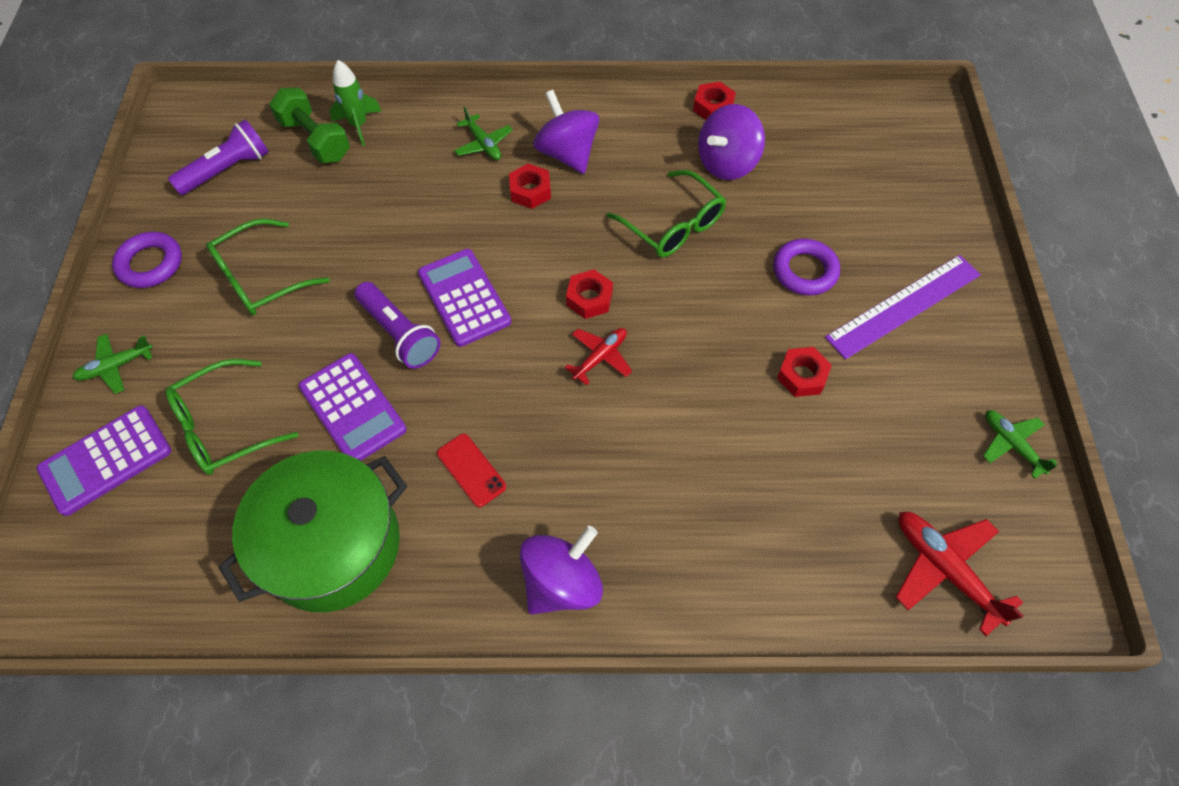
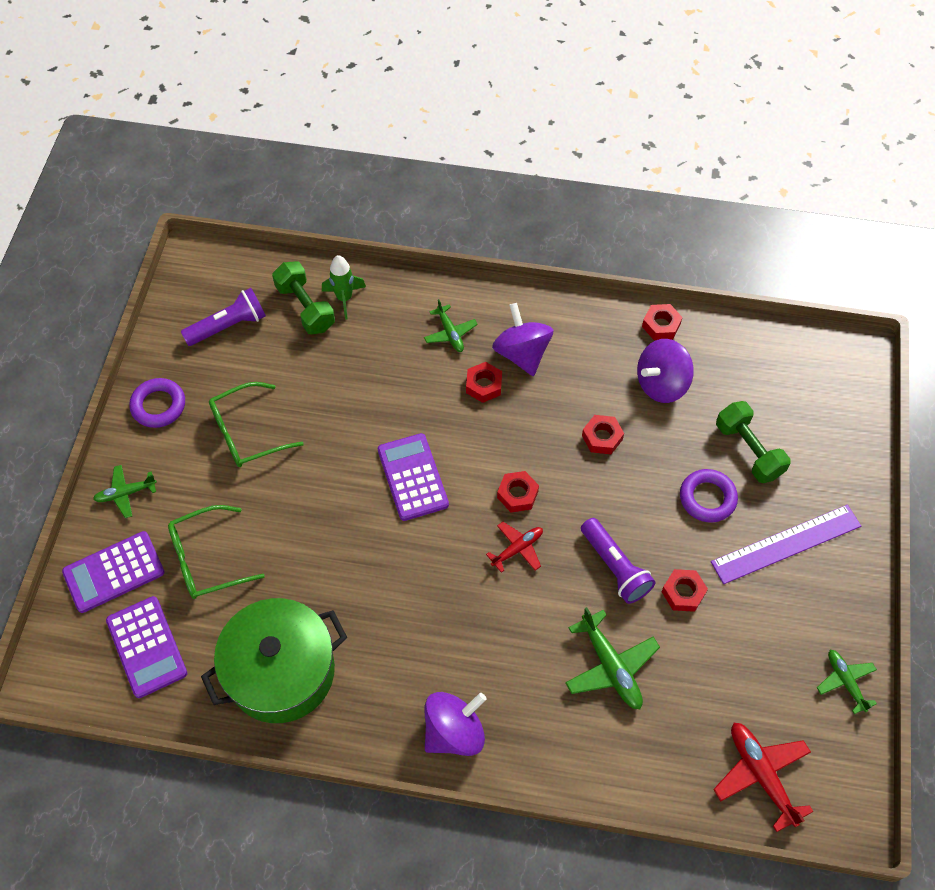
camera: 10 degrees right, 0 degrees up
(353, 408) = (310, 560): purple calculator -> purple calculator (147, 647)
(399, 334) = (355, 501): purple flashlight -> purple flashlight (615, 567)
(471, 470) = (397, 628): red phone -> none
(673, 225) = (602, 437): green glasses -> red nut
(737, 472) = (610, 666): none -> green plane
(837, 216) = (748, 450): none -> green dumbbell

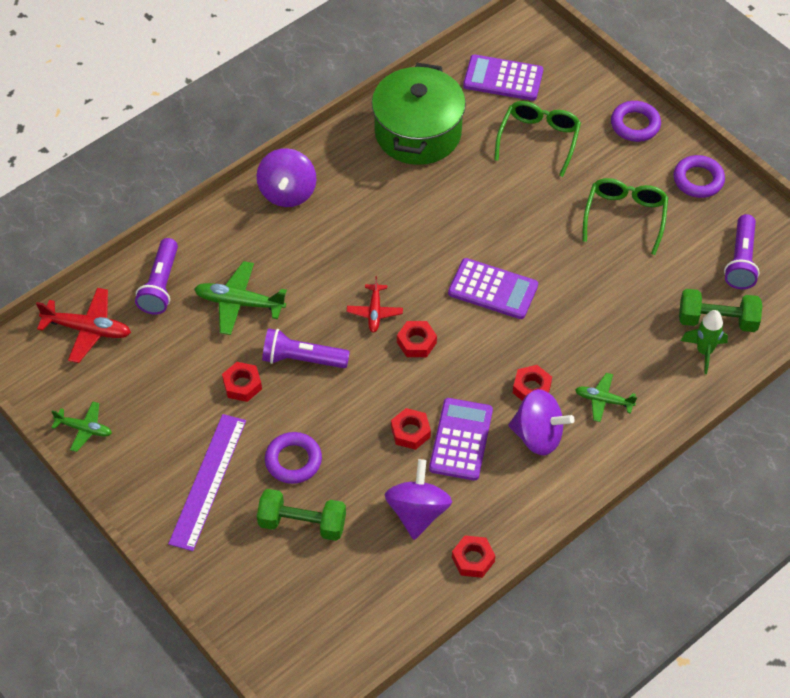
camera: 130 degrees right, 5 degrees down
(114, 572) = (575, 89): purple calculator -> purple calculator (460, 439)
(125, 493) = (635, 124): green plane -> purple ring
(657, 754) = (160, 285): none -> purple flashlight

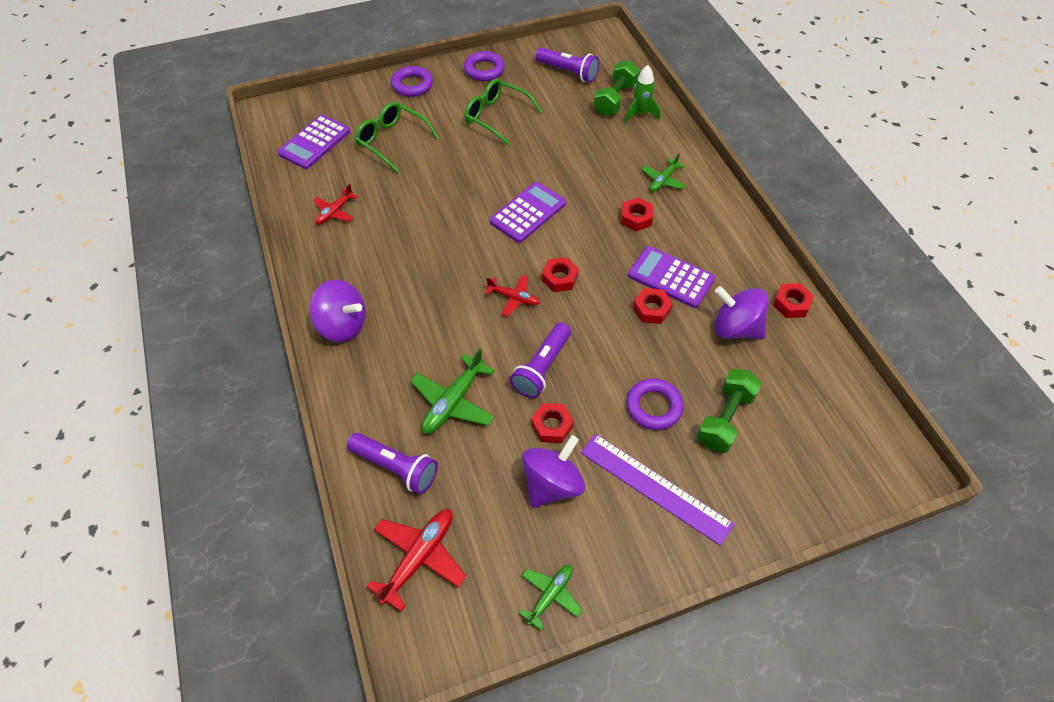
camera: 70 degrees left, 0 degrees up
(418, 133) = (335, 212): green pot -> red plane
(538, 435) = (683, 228): purple spinning top -> purple spinning top (552, 484)

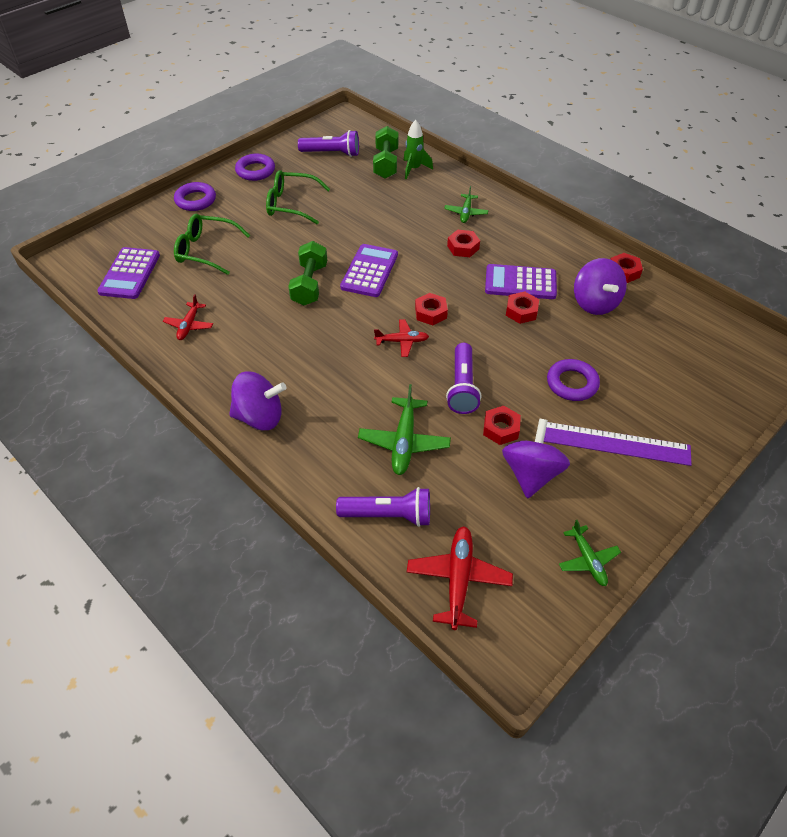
camera: 25 degrees left, 5 degrees down
(550, 595) = (588, 560): green plane -> green plane turned 150 degrees clockwise
(725, 419) = (631, 372): green dumbbell -> green dumbbell (309, 284)
(735, 328) = (594, 303): purple spinning top -> purple spinning top turned 105 degrees counterclockwise

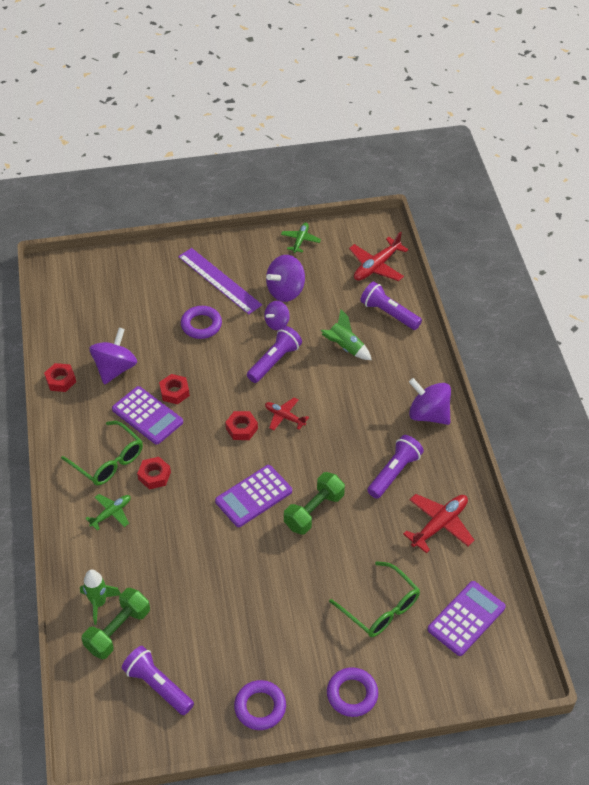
camera: 145 degrees left, 0 degrees up
(189, 325) = (440, 525): red plane -> red plane, size x1.59
(259, 346) = (394, 473): none -> purple flashlight
(291, 204) = (260, 625): green glasses -> green glasses (108, 461)
(404, 442) = (345, 347): green plane -> green rocket
(501, 429) = (277, 323): red nut -> purple spinning top

